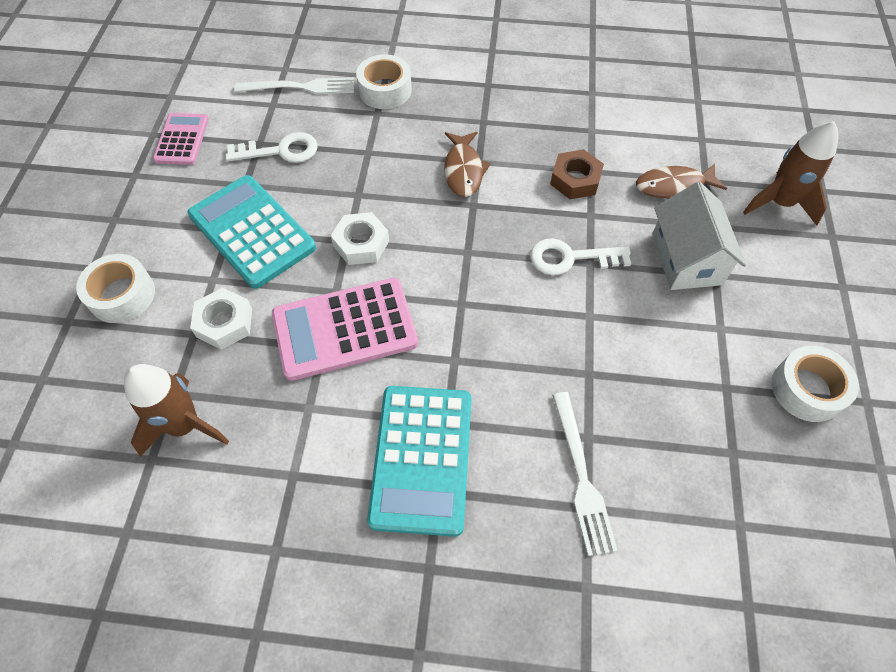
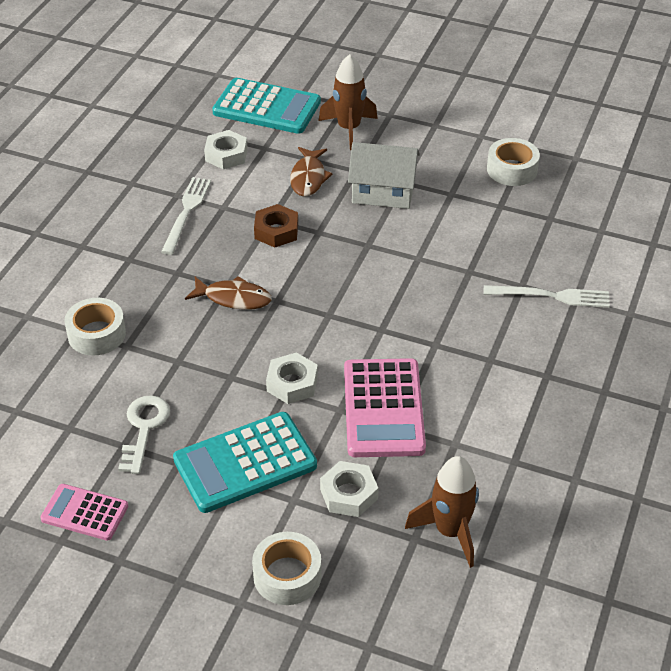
camera: 75 degrees left, 15 degrees down
(300, 87) = (55, 401): white fork -> white fork (186, 212)
(422, 458) = (518, 380): turquoise calculator -> turquoise calculator (266, 107)
(570, 258) = (359, 254): white key -> none
(672, 112) = (226, 155): none -> white nut

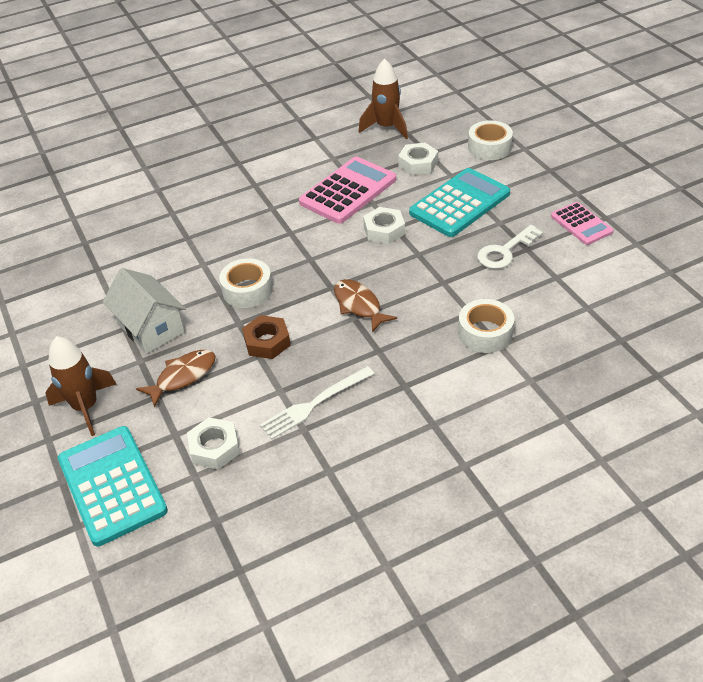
camera: 135 degrees left, 0 degrees up
(245, 463) = (459, 203): turquoise calculator -> turquoise calculator turned 60 degrees counterclockwise
(512, 169) = (43, 291): white tape -> white tape (247, 290)
(551, 296) = (167, 198): white fork -> none

